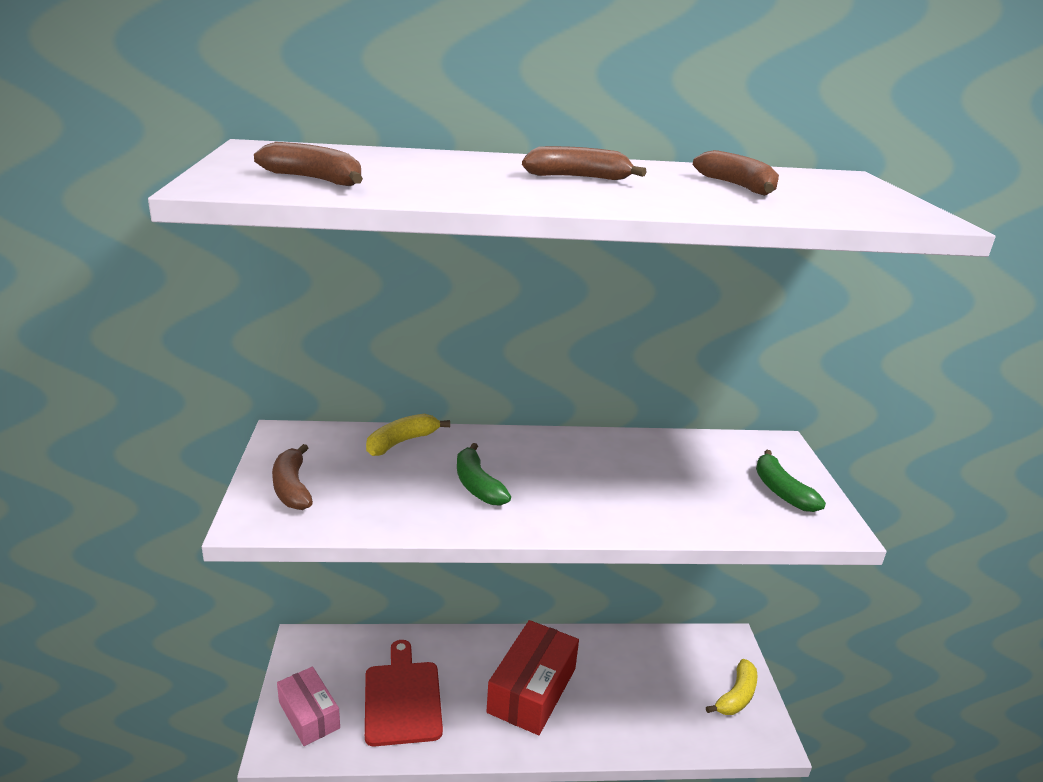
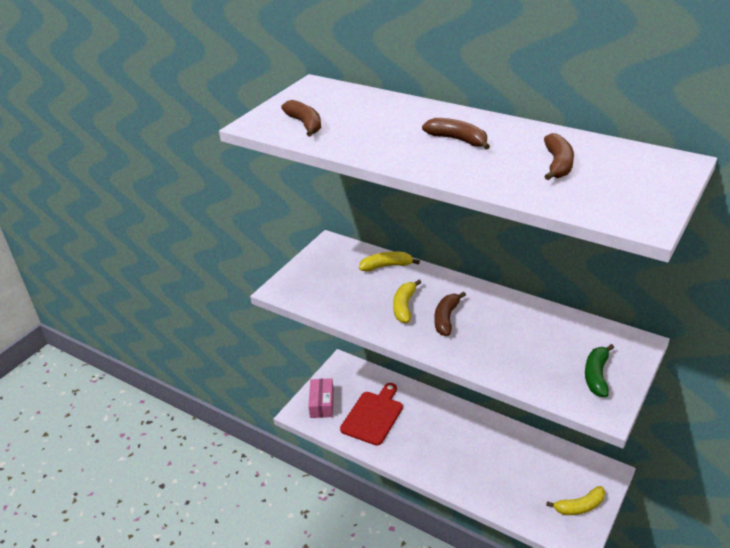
camera: 40 degrees right, 10 degrees up
(292, 487) = (310, 277): brown banana -> brown banana (446, 318)
(477, 485) = (404, 306): green banana -> yellow banana
(532, 690) = (448, 443): red box -> none

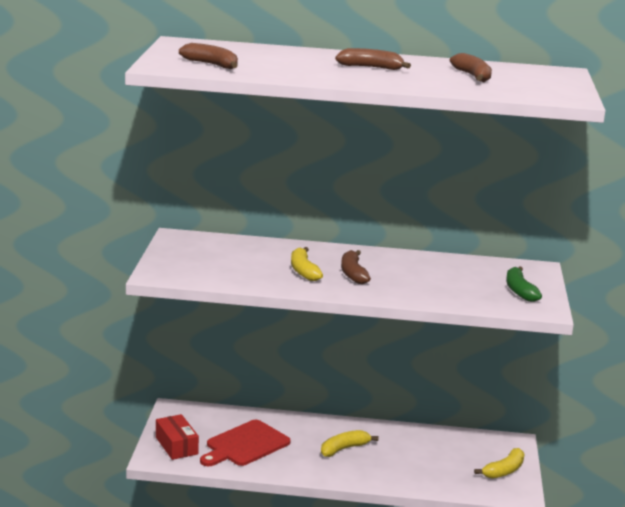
camera: 30 degrees left, 15 degrees down
(322, 403) = (176, 445): pink box -> red box
(373, 416) = (245, 445): red cutting board -> red cutting board turned 135 degrees counterclockwise
(386, 266) = (256, 246): yellow banana -> yellow banana (344, 449)

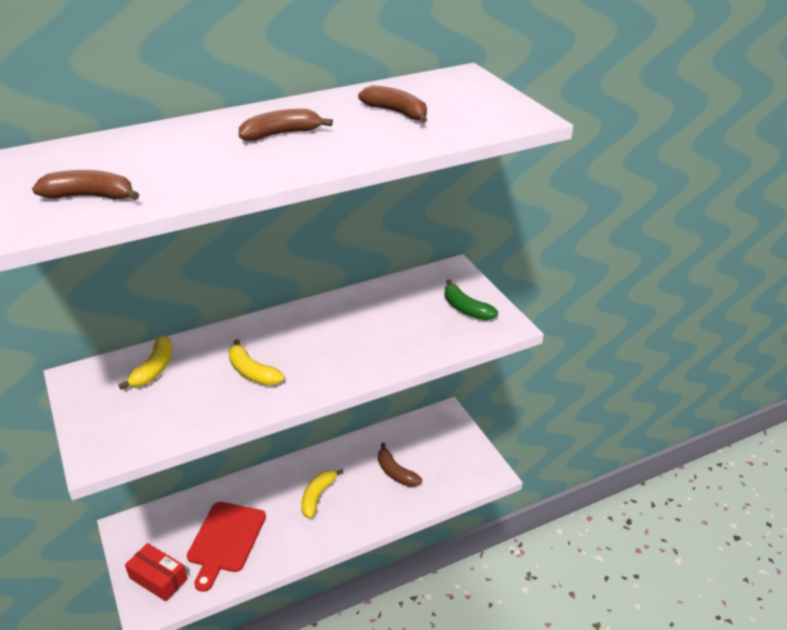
camera: 30 degrees left, 15 degrees up
(353, 274) = (303, 354): brown banana -> brown banana (395, 472)
(504, 471) = (461, 452): yellow banana -> yellow banana (154, 369)

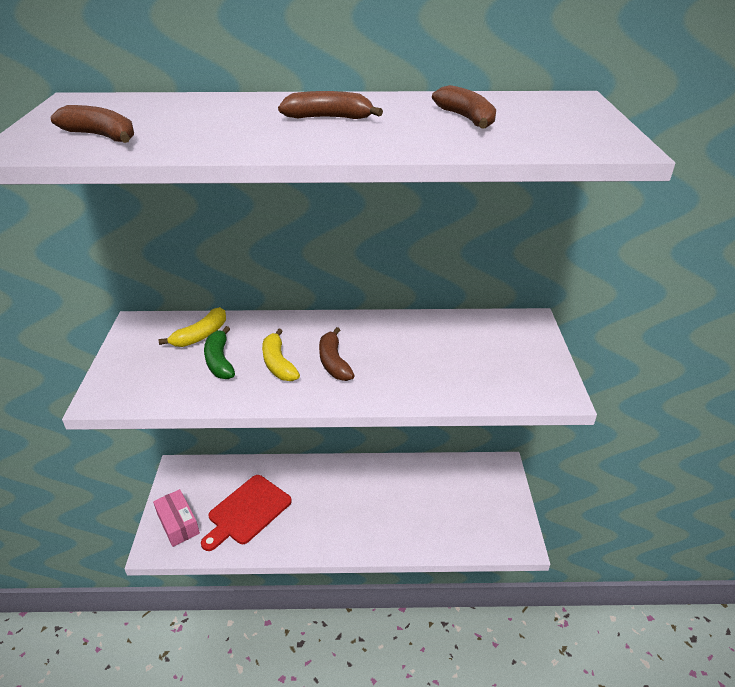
camera: 25 degrees right, 0 degrees up
(158, 578) = (178, 523): red box -> pink box
(317, 496) = (344, 502): yellow banana -> none
(395, 472) = (426, 506): brown banana -> brown banana (333, 362)
(465, 309) = (522, 363): green banana -> green banana (219, 361)

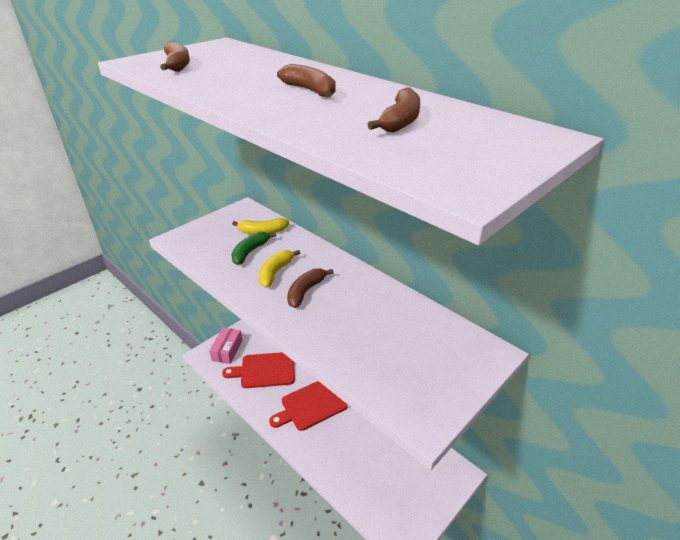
camera: 45 degrees right, 0 degrees up
(332, 506) = (311, 405): none -> red cutting board

